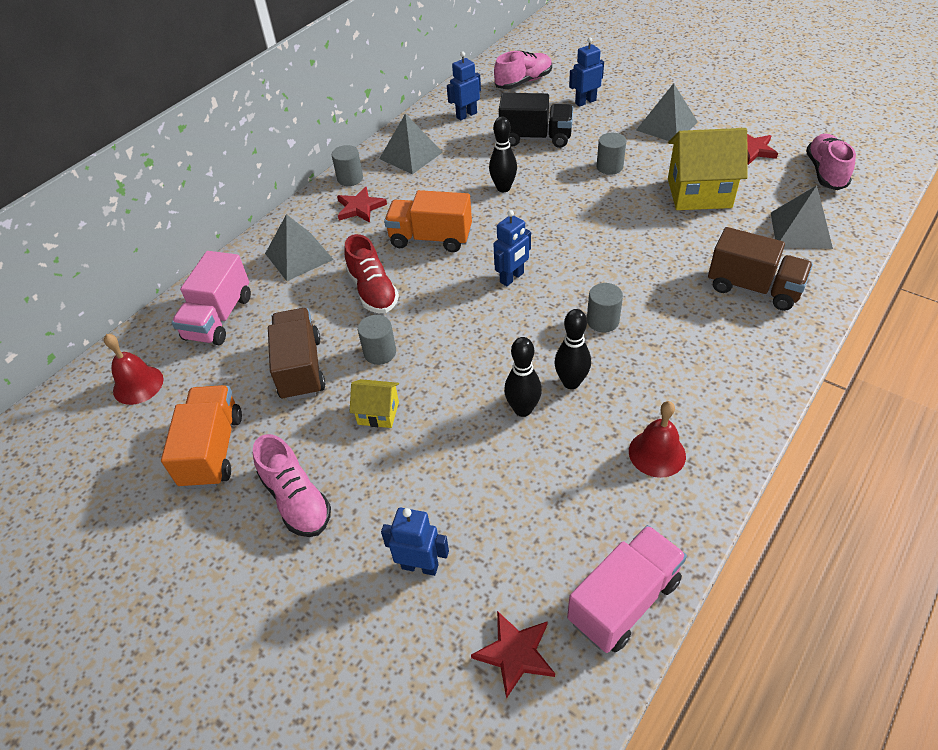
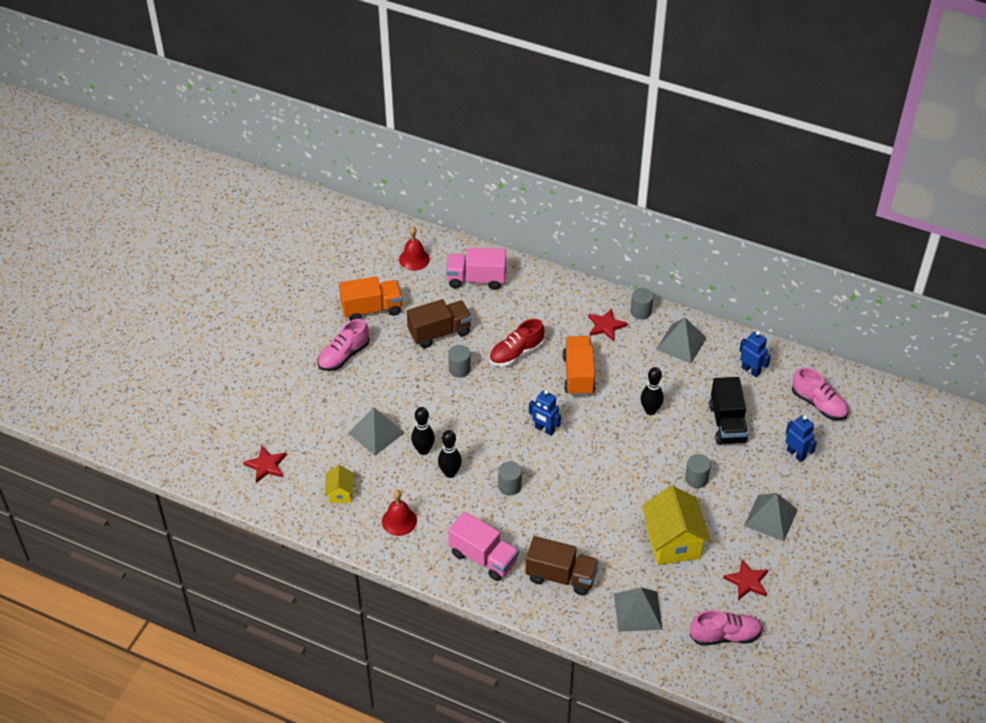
camera: 75 degrees right, 0 degrees up
(299, 256) = (543, 304): grey pyramid -> grey pyramid (376, 432)
(378, 413) = (410, 379): yellow house -> yellow house (340, 493)
(420, 566) = (310, 418): blue robot -> none
(624, 600) = (300, 509): pink truck -> pink truck (483, 557)
(753, 288) = (561, 576): brown truck -> brown truck turned 90 degrees counterclockwise

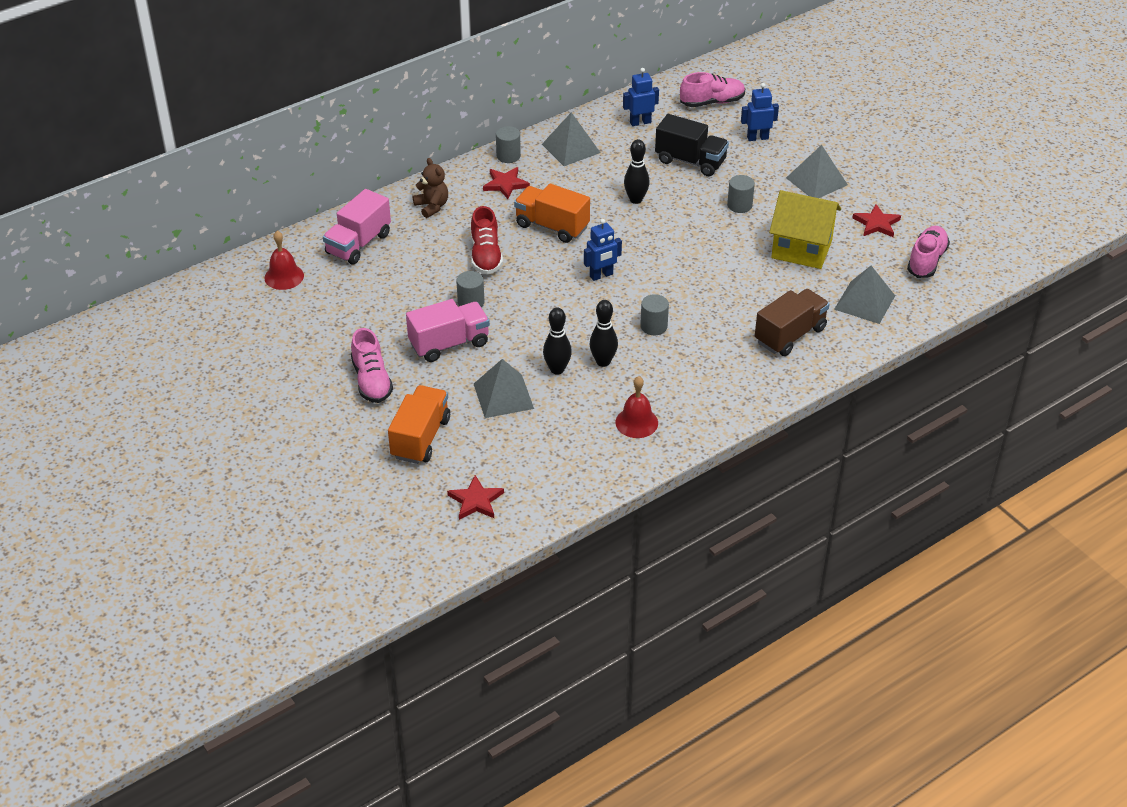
camera: 60 degrees left, 5 degrees down
(340, 493) = (564, 454): yellow house -> none
(372, 309) = (325, 335): orange truck -> orange truck (420, 438)
(439, 332) = (407, 297): brown truck -> none
(483, 557) = (729, 379): pink truck -> pink truck (449, 344)
(547, 298) = (432, 206): none -> brown teddy bear

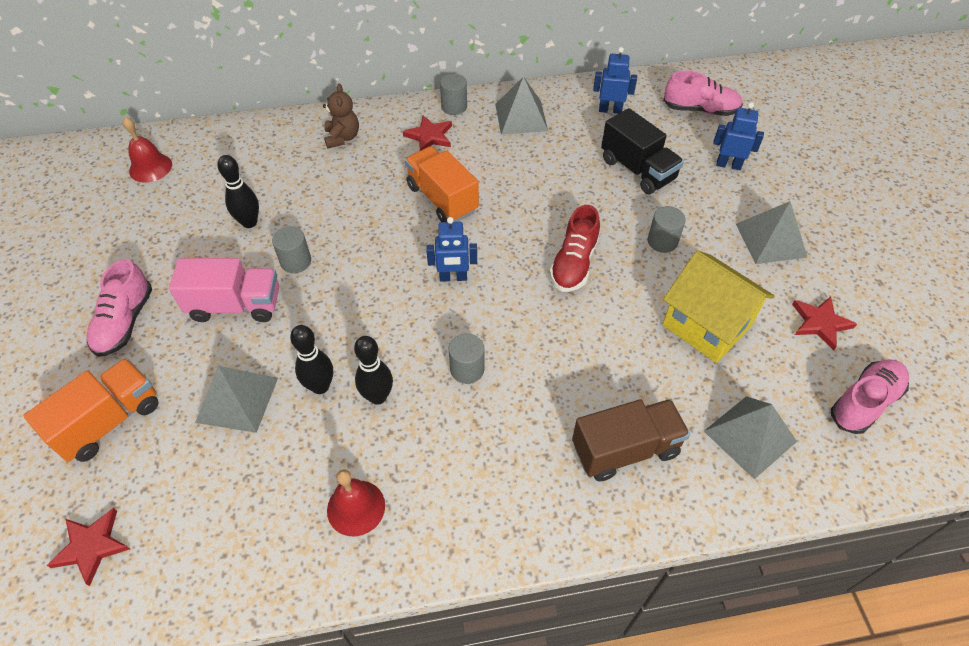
camera: 25 degrees right, 10 degrees up
(358, 244) = (244, 155): pink truck -> none
(486, 256) = (352, 210): red shoe -> red shoe (574, 264)
(636, 199) = (550, 196): black bowling pin -> black bowling pin (249, 222)

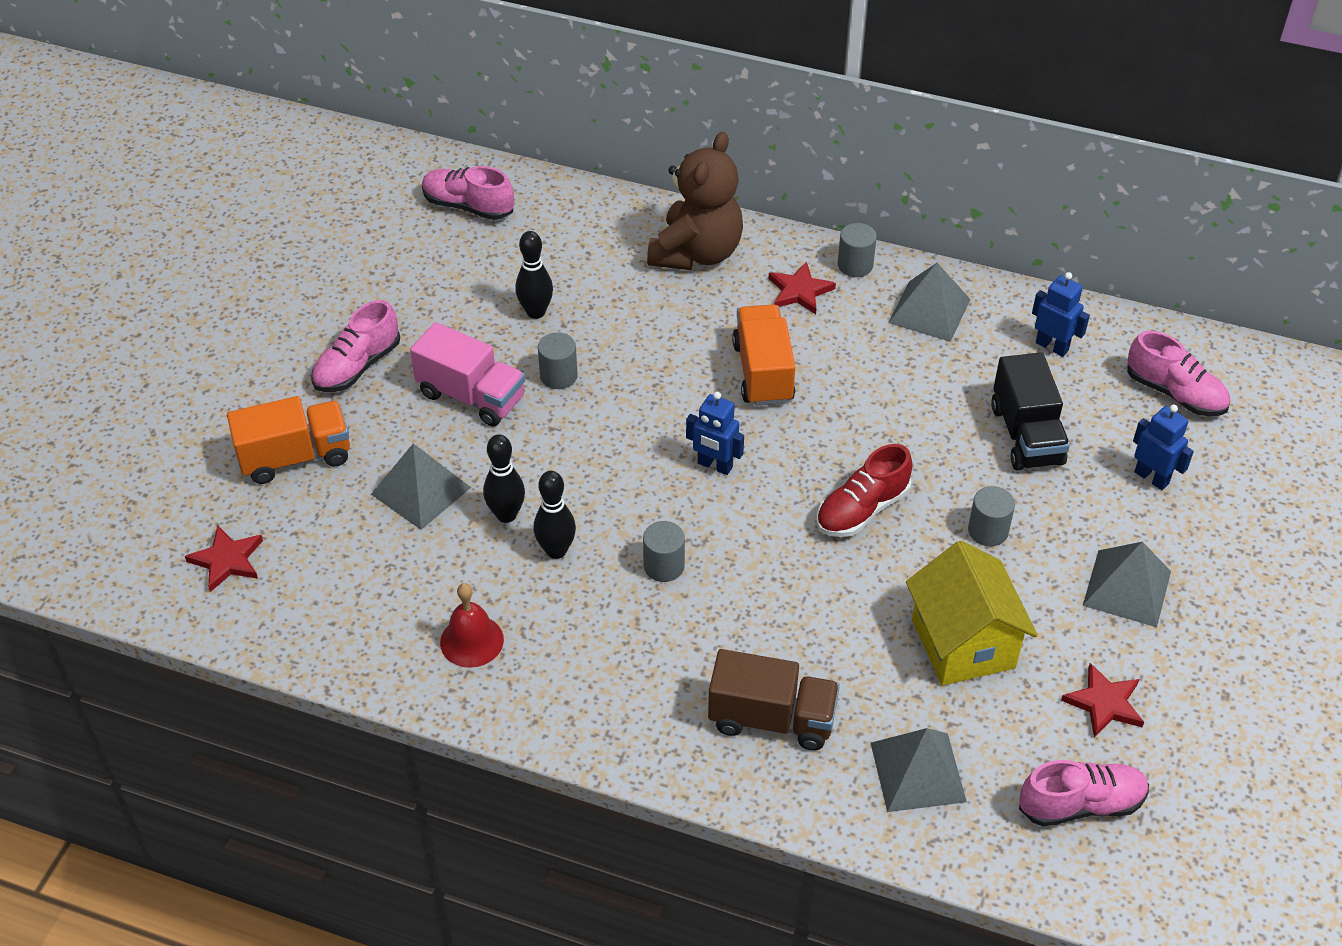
camera: 30 degrees right, 5 degrees down
(150, 167) = (468, 206): red bell -> pink shoe
(342, 138) = (696, 253): brown teddy bear -> brown teddy bear, size x1.88

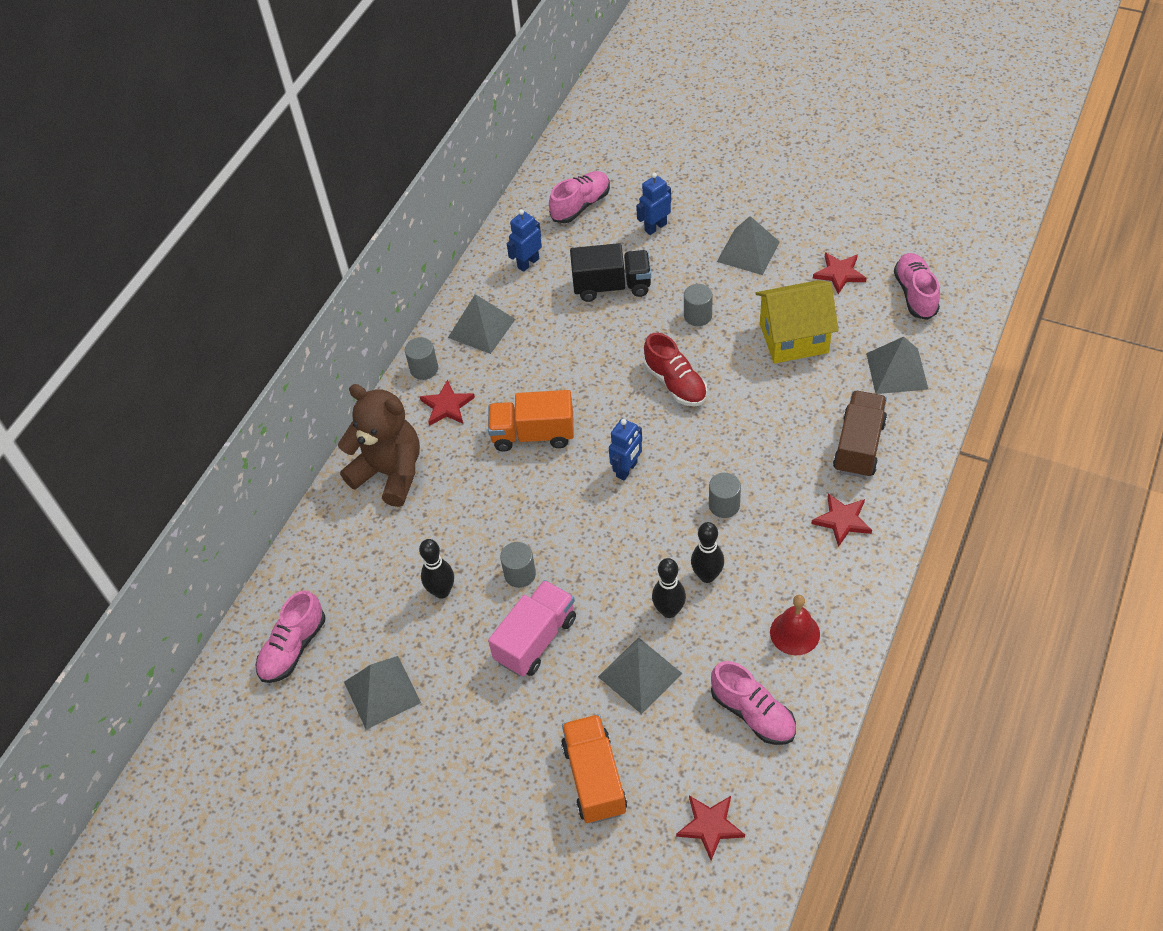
camera: 80 degrees left, 5 degrees up
(357, 366) = (489, 733): pink shoe -> pink shoe (753, 713)
(412, 278) = (382, 692): none -> grey pyramid
(644, 696) = (842, 520): none -> red star

